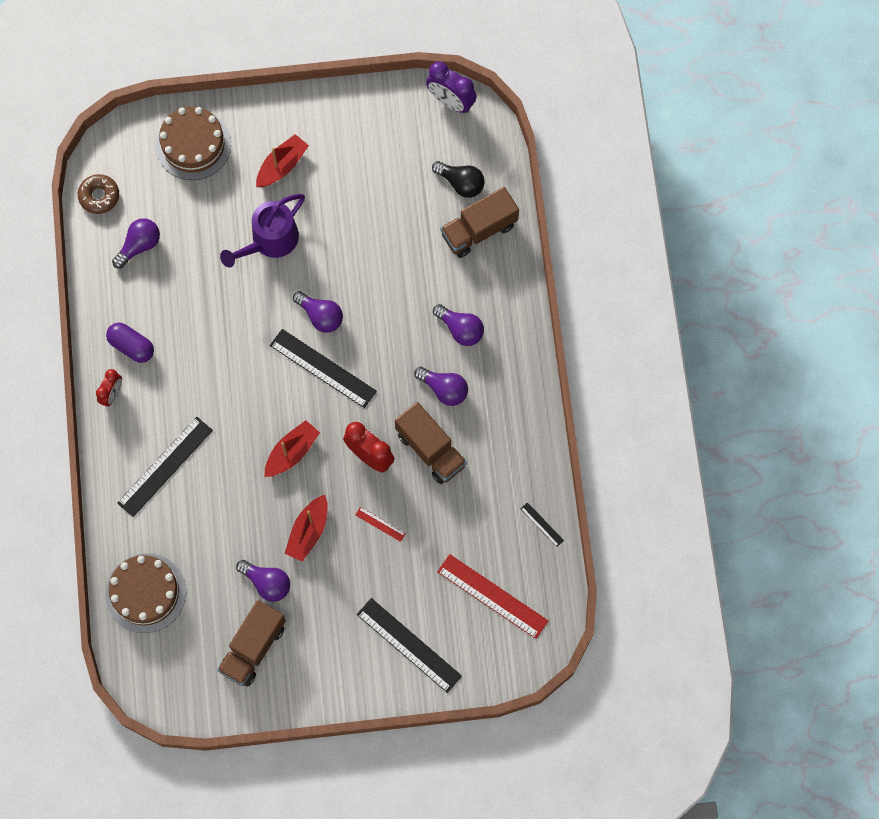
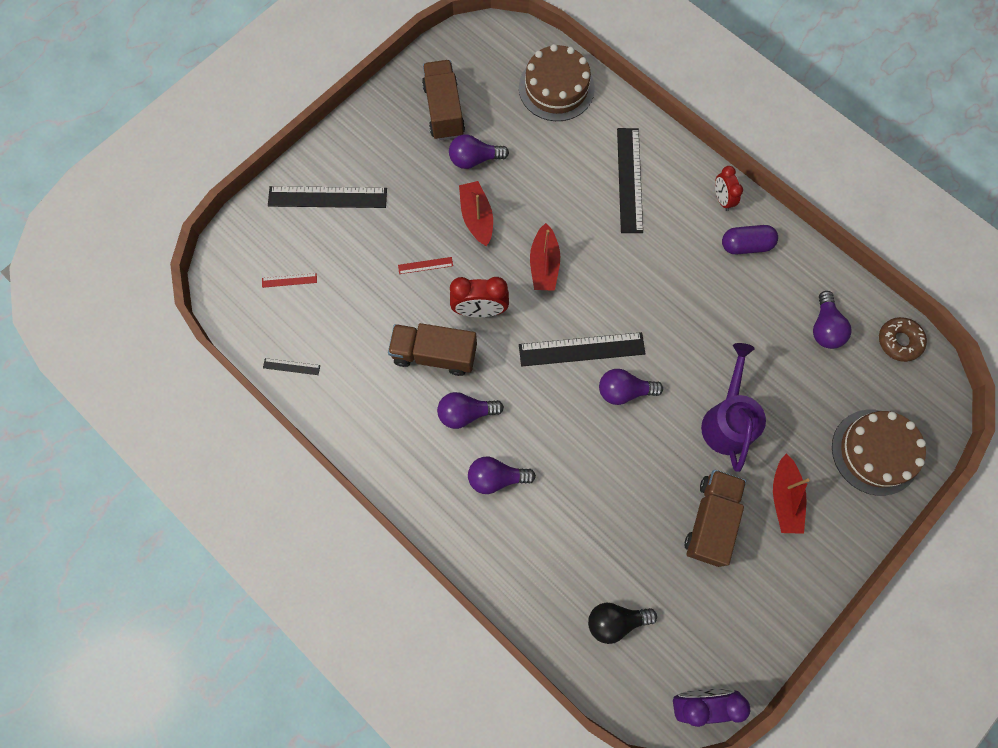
camera: 140 degrees right, 0 degrees up
(479, 230) = (559, 587): brown truck -> brown truck (710, 520)
(492, 596) = (289, 280): red ruler -> red ruler, size x0.45

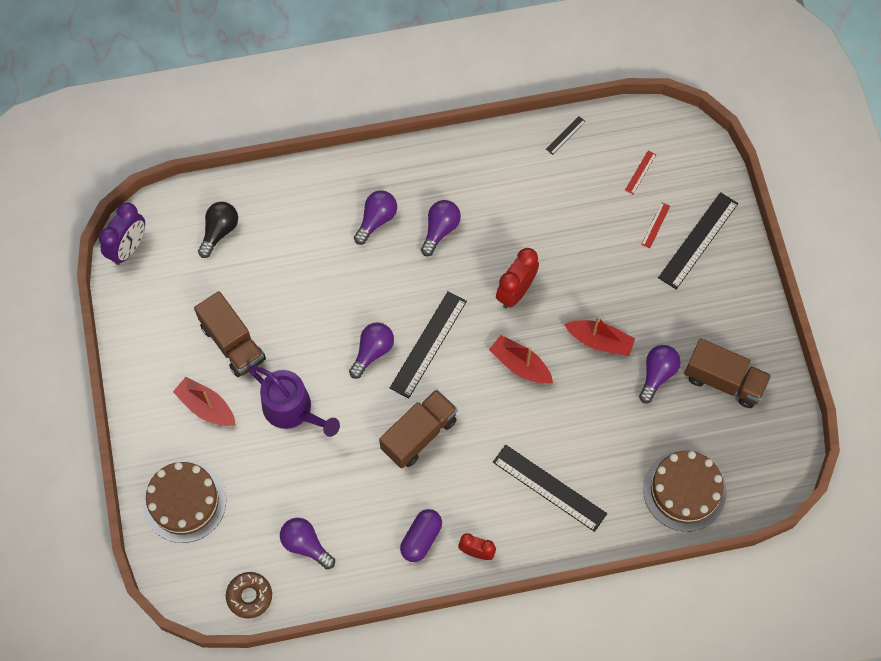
camera: 125 degrees right, 5 degrees down
(425, 265) = (583, 276): red ruler -> red ruler (655, 225)
(434, 354) = (503, 237): brown truck -> brown truck (419, 434)

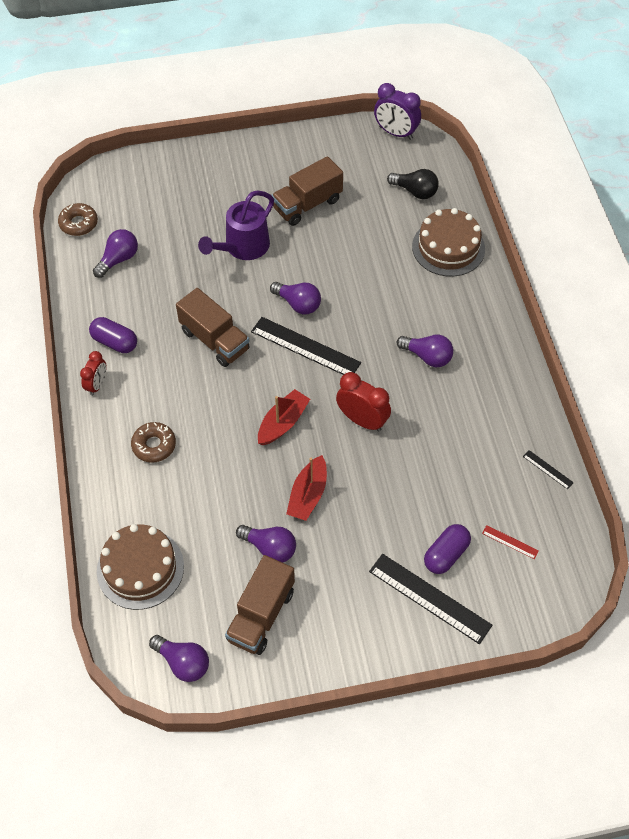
camera: 90 degrees right, 10 degrees down
(184, 502) = (165, 179): brown cake -> brown cake (448, 247)
(206, 407) = (248, 189): red boat -> none
(376, 220) = (434, 305): purple light bulb -> purple light bulb (183, 662)
(549, 488) = (154, 445): black ruler -> brown donut
(655, 225) = (446, 554): red ruler -> purple capsule

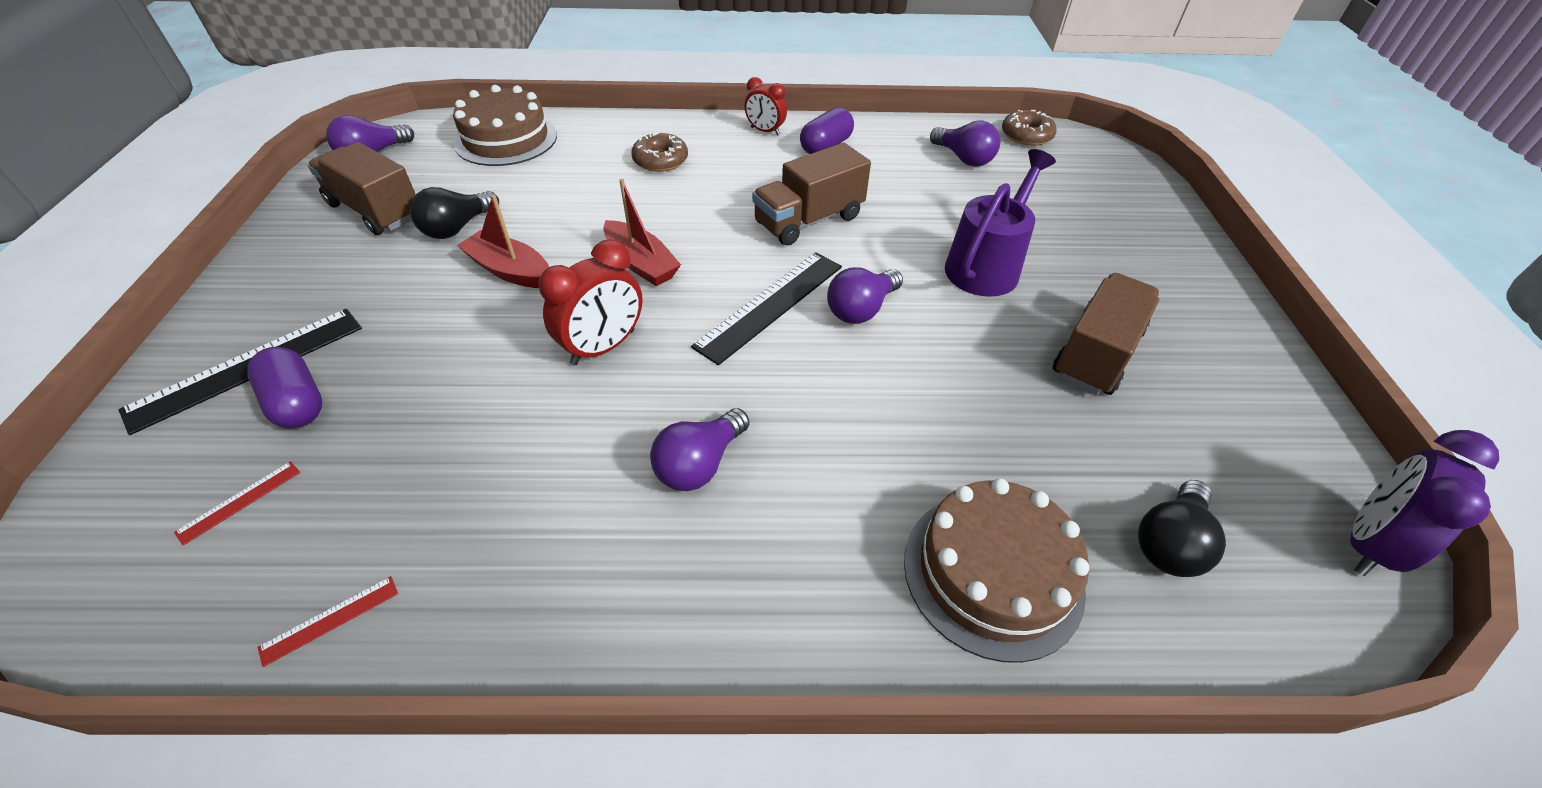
camera: 100 degrees right, 10 degrees down
(242, 247) = (986, 265): purple watering can -> purple watering can turned 75 degrees clockwise
(270, 548) = (457, 228): purple light bulb -> black light bulb
(307, 204) = (1096, 354): brown truck -> brown truck turned 60 degrees clockwise
(547, 469) = (330, 619): black ruler -> red ruler

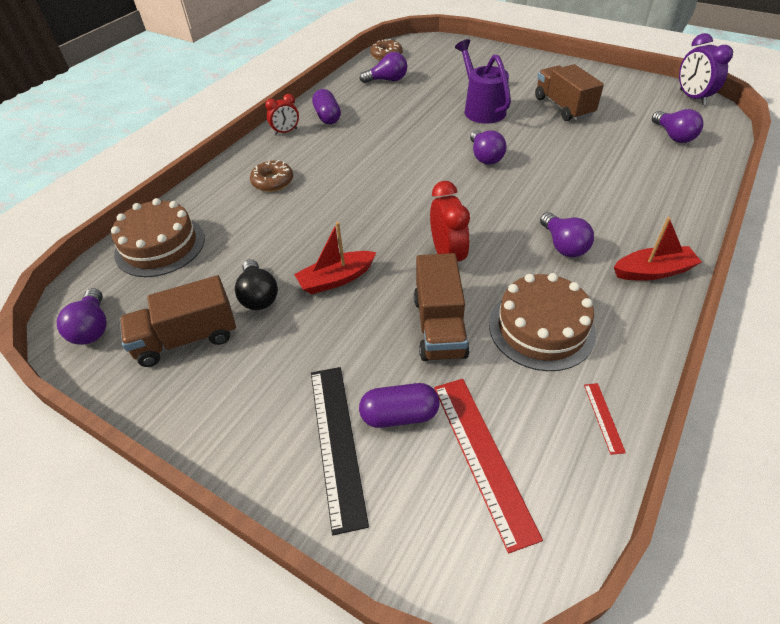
camera: 55 degrees left, 0 degrees up
(239, 501) = (482, 457): red ruler -> red ruler, size x2.22
(641, 263) = (379, 220): red boat -> red boat (653, 271)
(770, 305) = (458, 184): black ruler -> none
(809, 220) = (394, 147): brown truck -> brown truck (439, 326)
(992, 573) = (669, 183): brown cake -> brown cake (541, 328)
(1169, 542) = (673, 136): black light bulb -> purple light bulb

